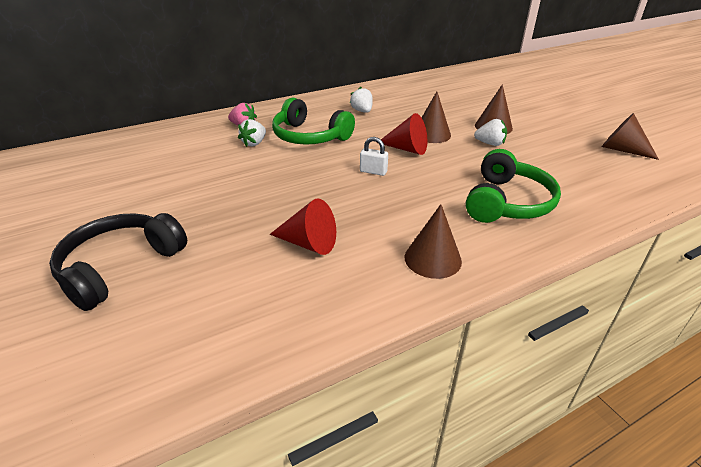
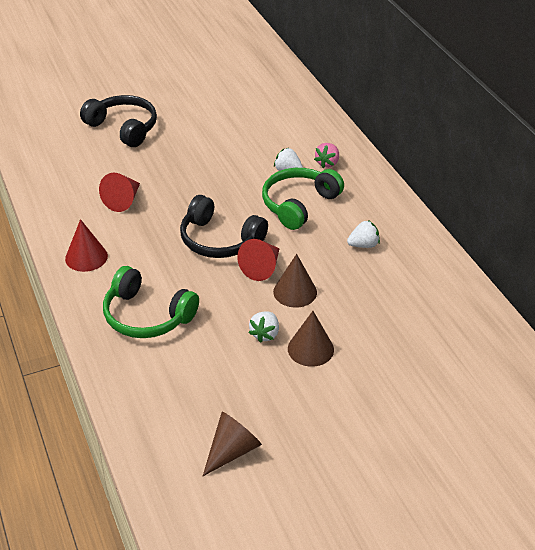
camera: 95 degrees right, 5 degrees up
(373, 171) = (219, 240): white padlock -> black headphones
(432, 259) = (86, 257): brown cone -> red cone

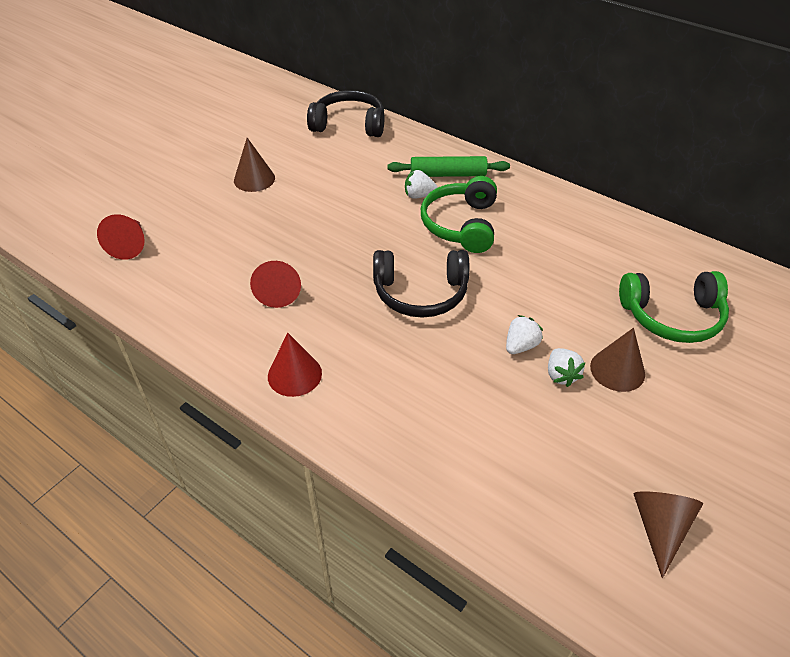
camera: 30 degrees left, 5 degrees up
(124, 128) = (207, 211): black headphones -> black headphones (349, 124)
(146, 316) = (425, 414): green headphones -> green headphones (672, 316)
(262, 268) = (489, 304): red cone -> red cone (130, 245)
(295, 292) = (544, 316): brown cone -> brown cone (254, 179)
(327, 163) = (448, 174): pink strawberry -> green rolling pin
(363, 245) = (557, 241): white strawberry -> white strawberry (520, 346)

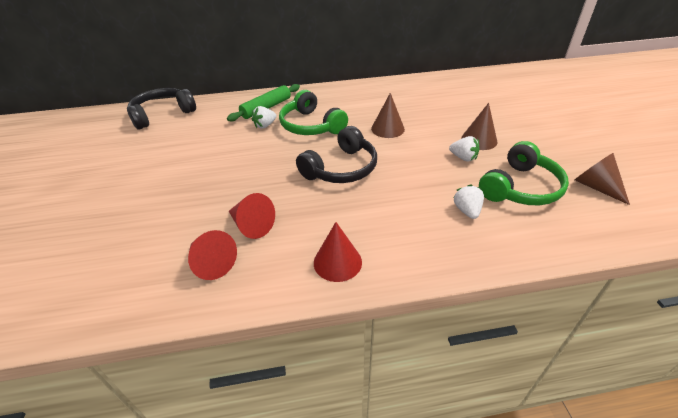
camera: 45 degrees left, 5 degrees down
(130, 245) = (71, 281): red cone -> red cone (211, 263)
(254, 179) = (131, 176): brown cone -> brown cone (387, 129)
(520, 346) = (427, 158): white strawberry -> white strawberry (467, 211)
(672, 316) = (462, 107): green headphones -> green headphones (521, 188)

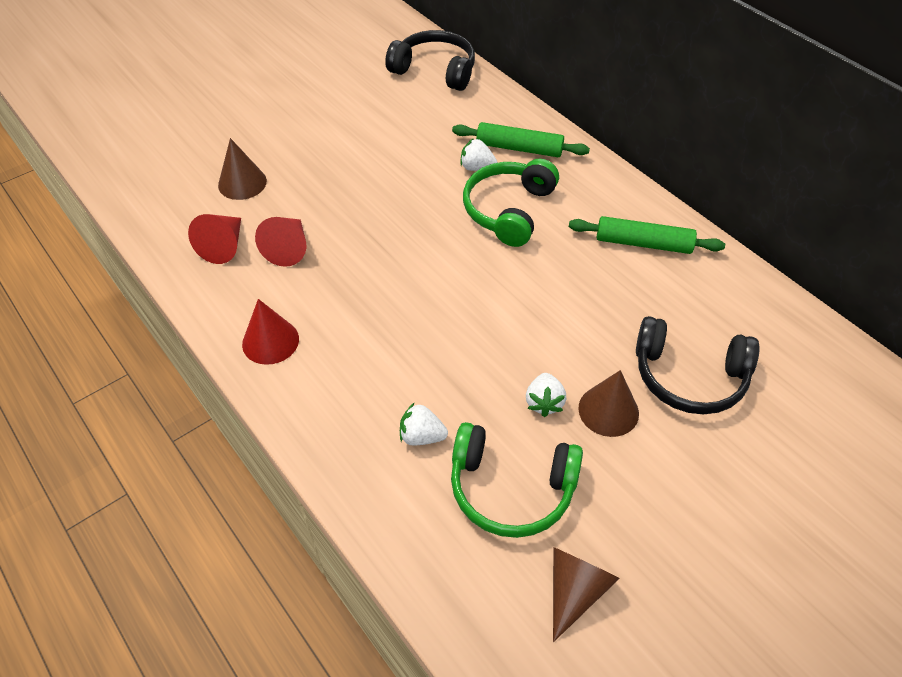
camera: 60 degrees right, 10 degrees up
(341, 168) = (432, 280): black headphones -> black headphones (689, 377)
(373, 96) = (643, 243): none -> green rolling pin
(387, 129) = (560, 292): brown cone -> brown cone (242, 183)
(467, 211) = (421, 436): white strawberry -> white strawberry turned 135 degrees counterclockwise

